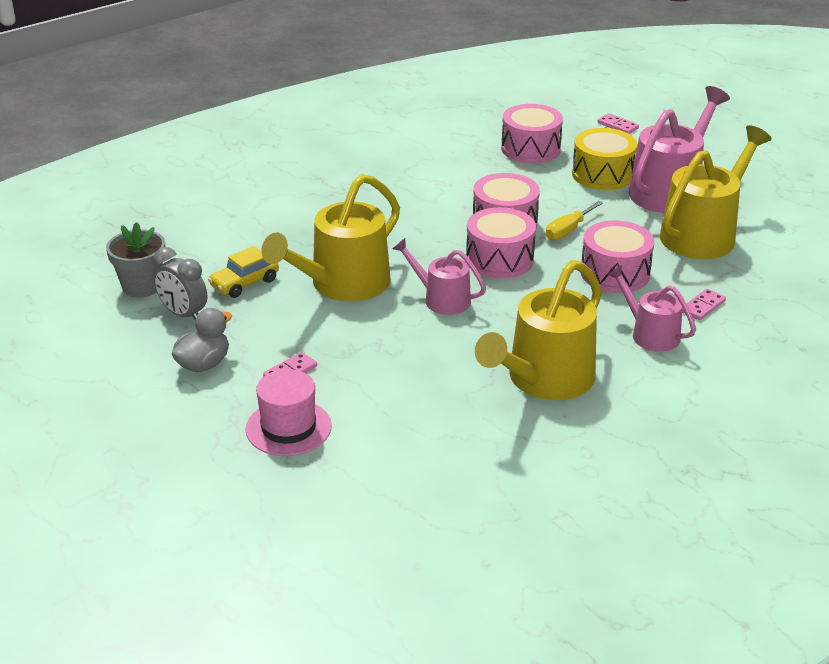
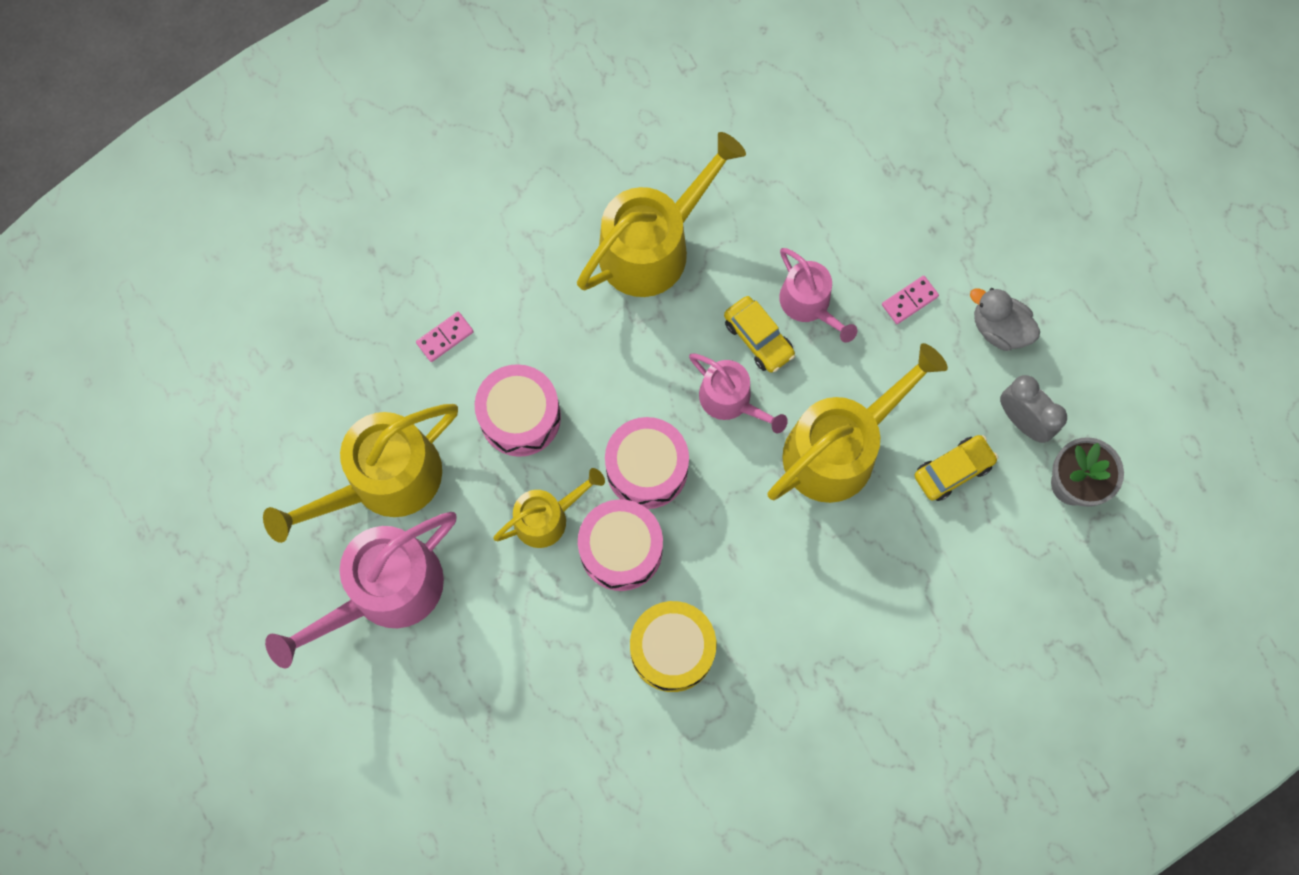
camera: 170 degrees left, 40 degrees up
(203, 364) = (999, 328): grey duck -> grey duck turned 75 degrees clockwise
(288, 428) = (916, 217): pink hat -> none
(427, 335) = (758, 338): none -> yellow car
(530, 149) = (536, 740): pink drum -> none
(568, 230) = (547, 517): yellow screwdriver -> yellow watering can
(602, 174) = (459, 648): yellow drum -> yellow drum (672, 649)
(617, 126) = (390, 789): pink domino -> none
(650, 334) = (520, 300): pink watering can -> pink watering can (809, 304)

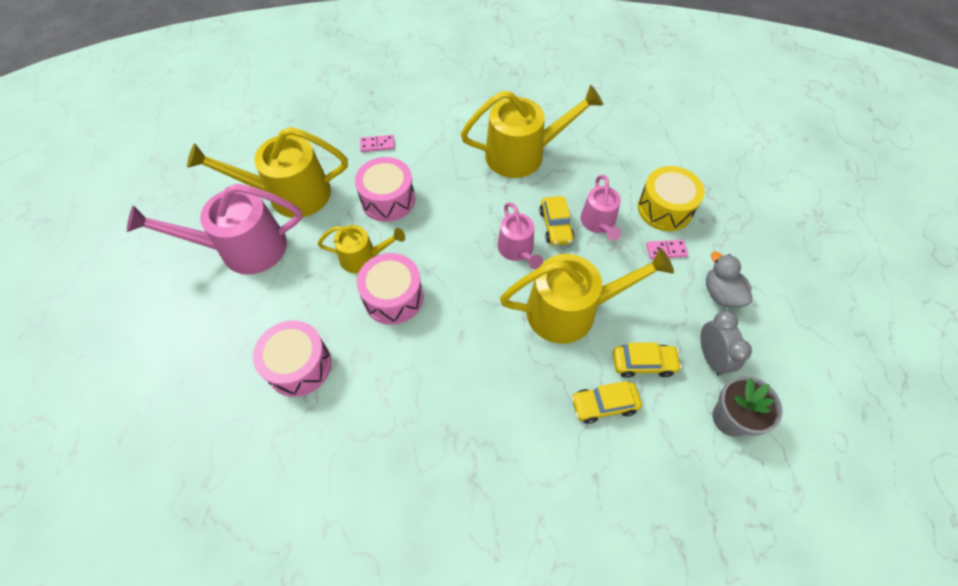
camera: 30 degrees right, 15 degrees down
(647, 468) = (441, 261): pink drum -> pink drum (299, 365)
(672, 649) = (382, 373): yellow drum -> yellow drum (665, 209)
(935, 544) = (604, 405): none -> yellow car

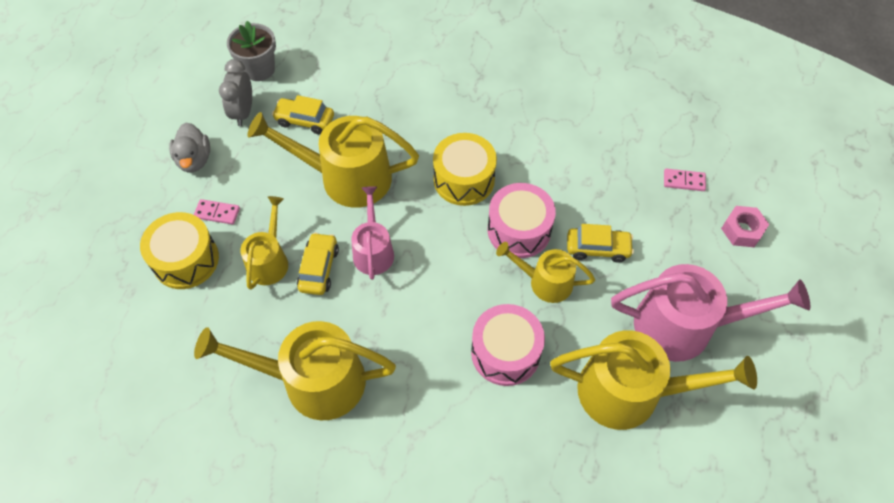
camera: 165 degrees left, 0 degrees up
(176, 347) = (742, 230): none -> pink nut
(299, 365) = (618, 187): pink drum -> none
(377, 145) = (506, 449): pink domino -> pink domino (684, 181)
(457, 336) = (464, 179): none -> yellow drum
(598, 223) = (269, 261): pink watering can -> yellow watering can
(604, 405) = (355, 99): yellow car -> yellow car (598, 248)

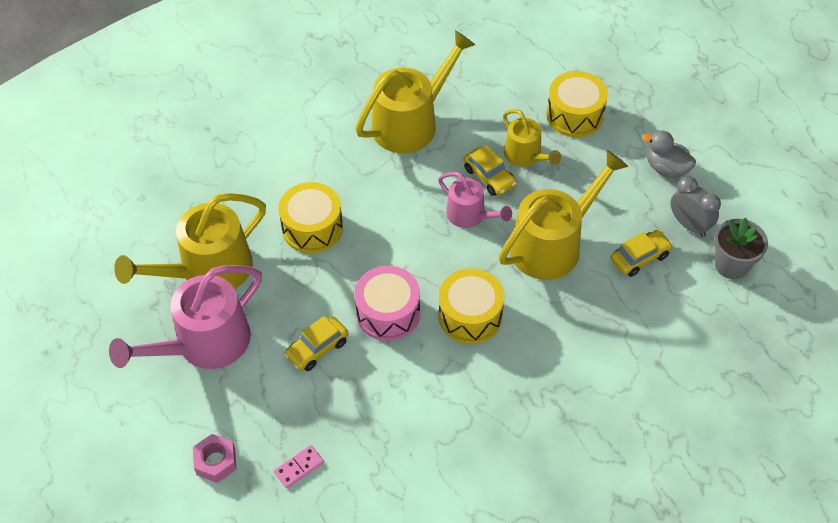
camera: 135 degrees right, 5 degrees down
(217, 213) = (599, 153): pink domino -> none
(505, 352) = (312, 228): pink drum -> yellow drum
(545, 282) = (331, 292): yellow watering can -> none

